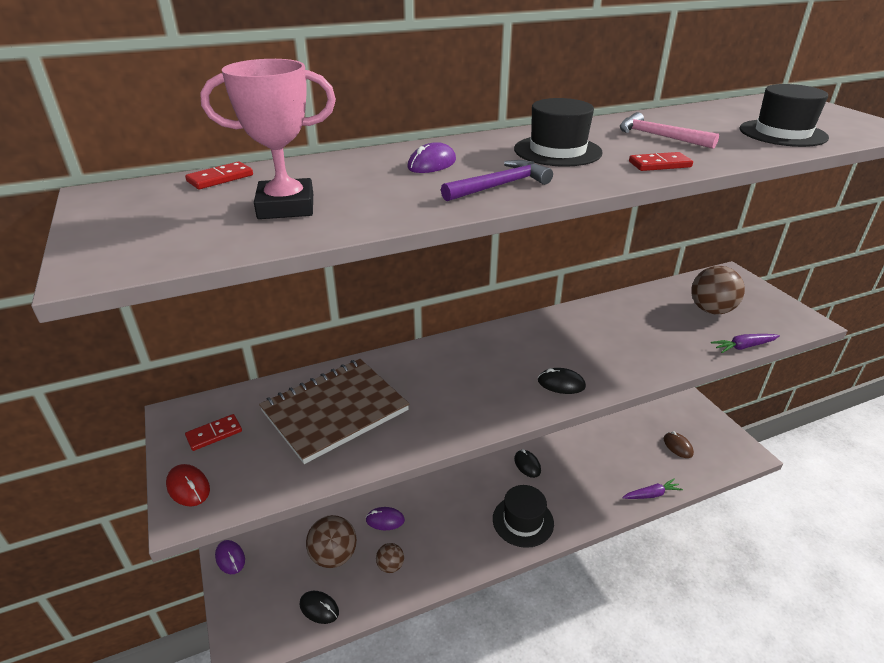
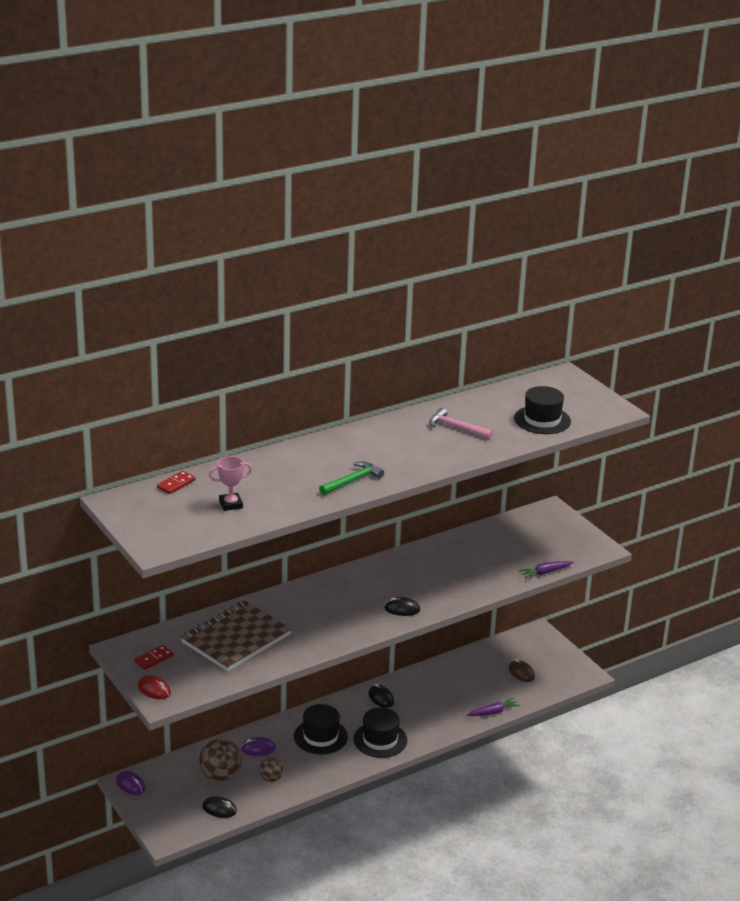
camera: 10 degrees left, 5 degrees down
(286, 207) = (230, 504): pink trophy -> pink trophy, size x0.64
(432, 164) = (306, 464): purple mouse -> none
(499, 186) = (352, 481): purple hammer -> green hammer
(557, 151) = (387, 447): black hat -> black hat (320, 736)
(659, 164) = (452, 457): red domino -> none
(711, 310) = (526, 543): brown ball -> none

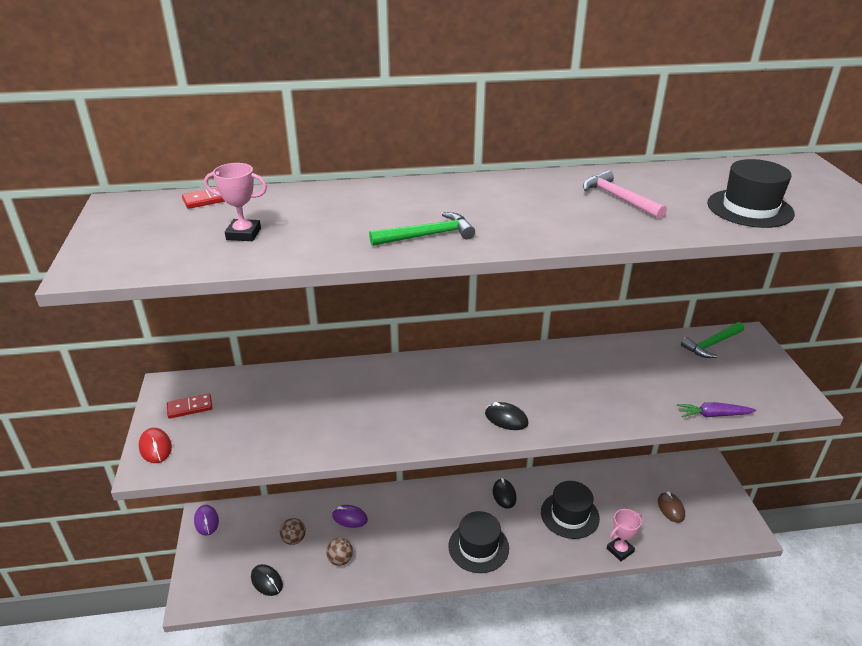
camera: 25 degrees right, 5 degrees up
(220, 776) = (294, 539): brown ball -> brown ball, size x0.56
(236, 638) = (293, 406): brown notebook -> none
(320, 736) = (419, 523): black hat -> black hat (569, 515)
(493, 712) = (620, 550): purple carrot -> pink trophy
(527, 521) = (712, 344): none -> green hammer

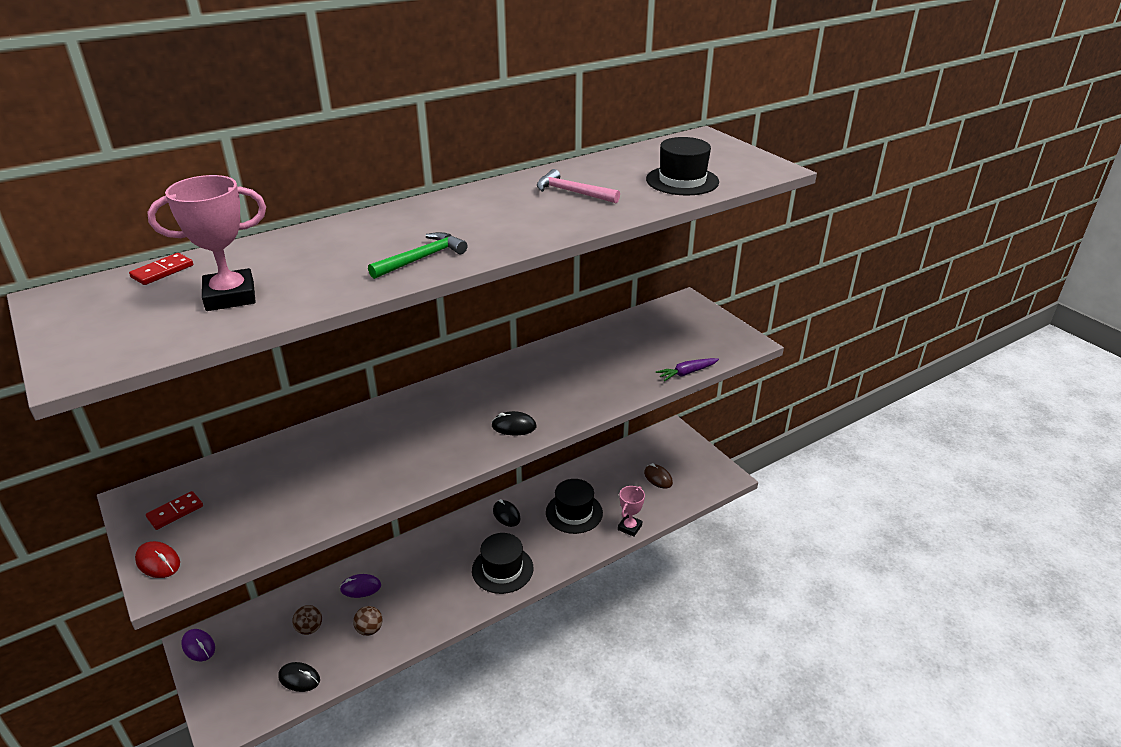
camera: 25 degrees left, 0 degrees up
(243, 234) = (230, 296): pink trophy -> pink trophy, size x1.57
(712, 344) = (660, 315): green hammer -> none

